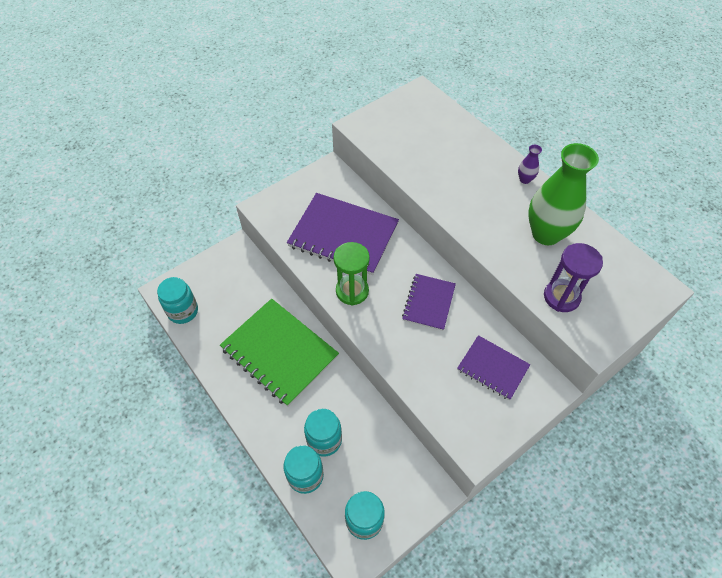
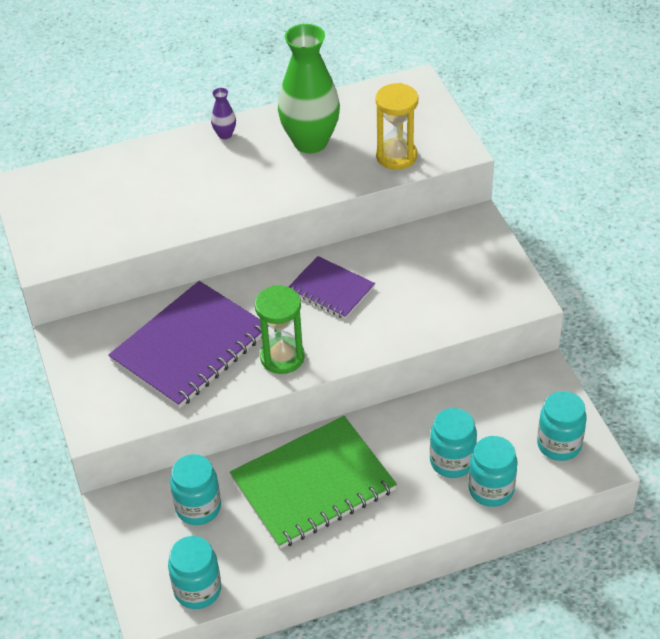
camera: 70 degrees left, 10 degrees down
(244, 292) = (198, 508): none -> turquoise jar
(492, 368) = (437, 258): purple notebook -> none
(561, 297) = (396, 156): purple hourglass -> yellow hourglass

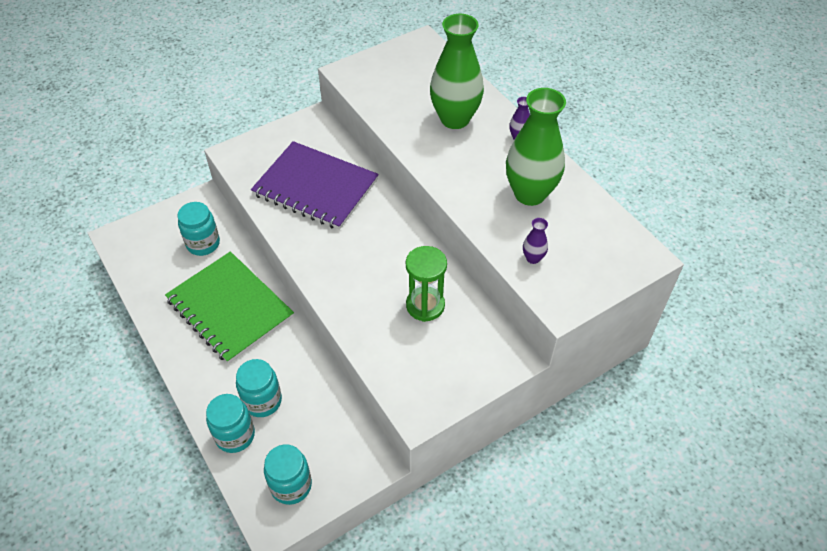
camera: 75 degrees right, 5 degrees up
(174, 178) = (455, 119): none -> green vase
(197, 590) = (132, 259): turquoise jar -> none
(282, 357) = (314, 244): green hourglass -> green hourglass (425, 305)
(331, 289) = (396, 262): purple notebook -> none
(396, 156) = (533, 258): yellow hourglass -> purple vase

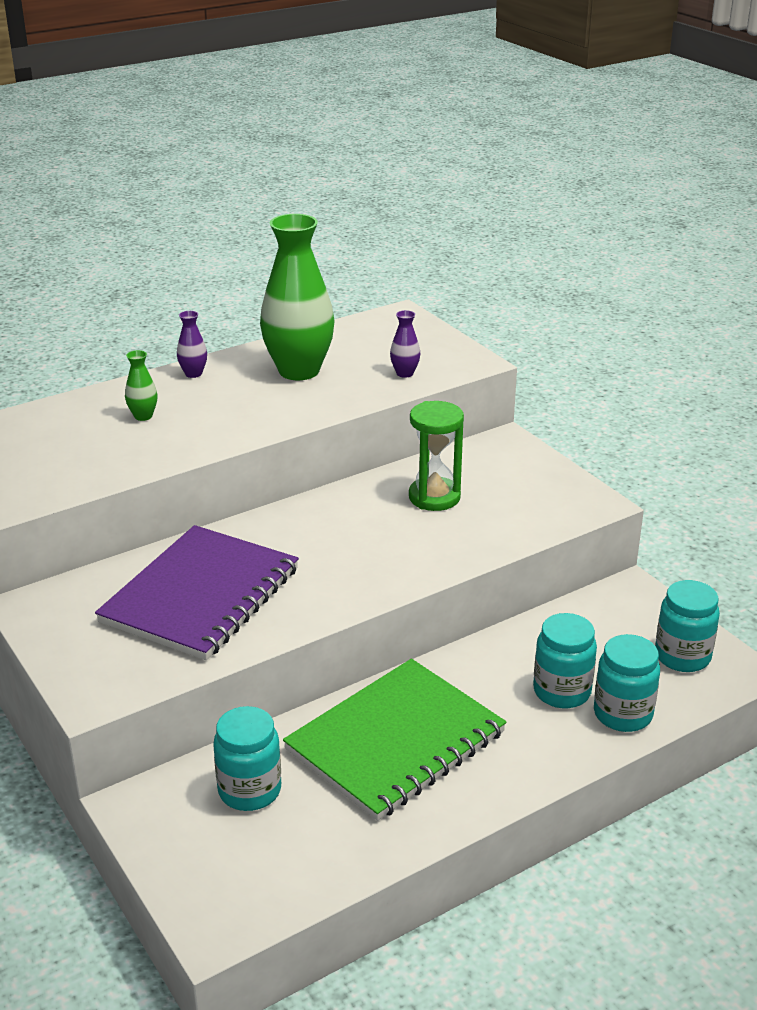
camera: 90 degrees left, 20 degrees down
(455, 119) = (143, 416): green vase -> green vase, size x0.41

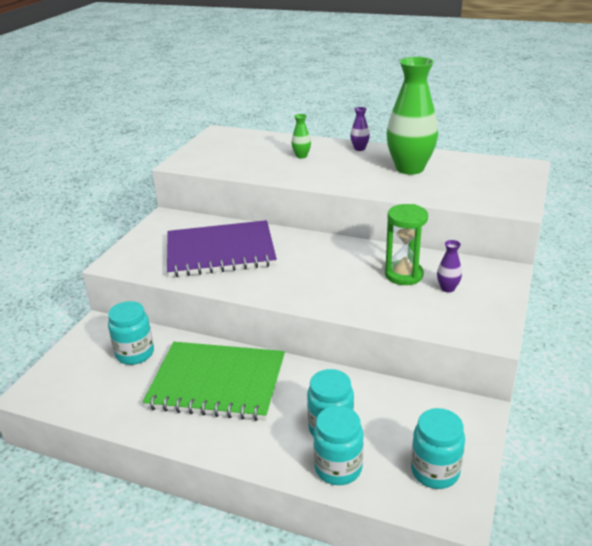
camera: 55 degrees right, 0 degrees up
(405, 373) = (462, 194): purple vase -> purple vase (447, 288)

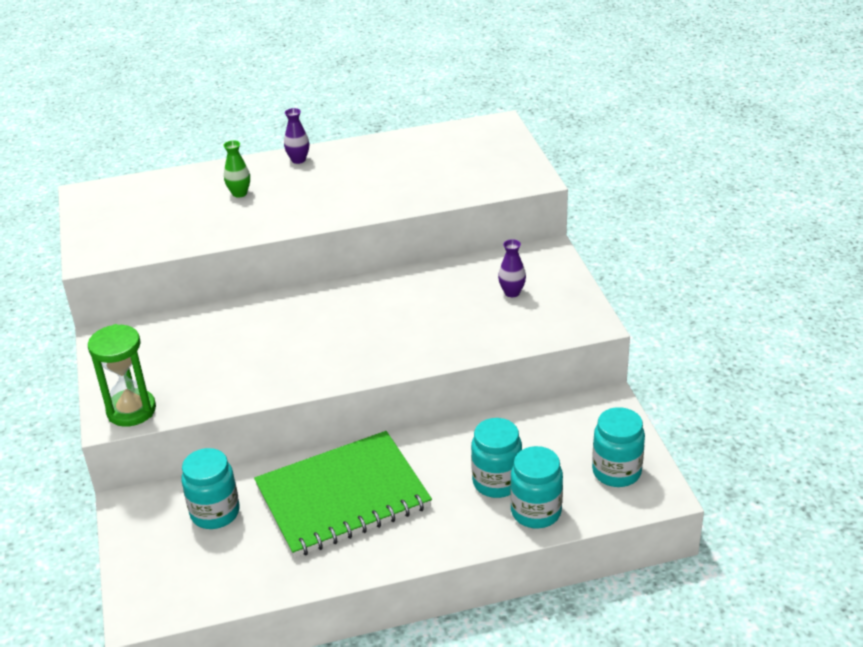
camera: 35 degrees left, 5 degrees up
(220, 251) = (230, 350): purple notebook -> none
(404, 275) = (457, 295): green hourglass -> green hourglass (131, 410)
(410, 168) = (382, 168): green vase -> none

